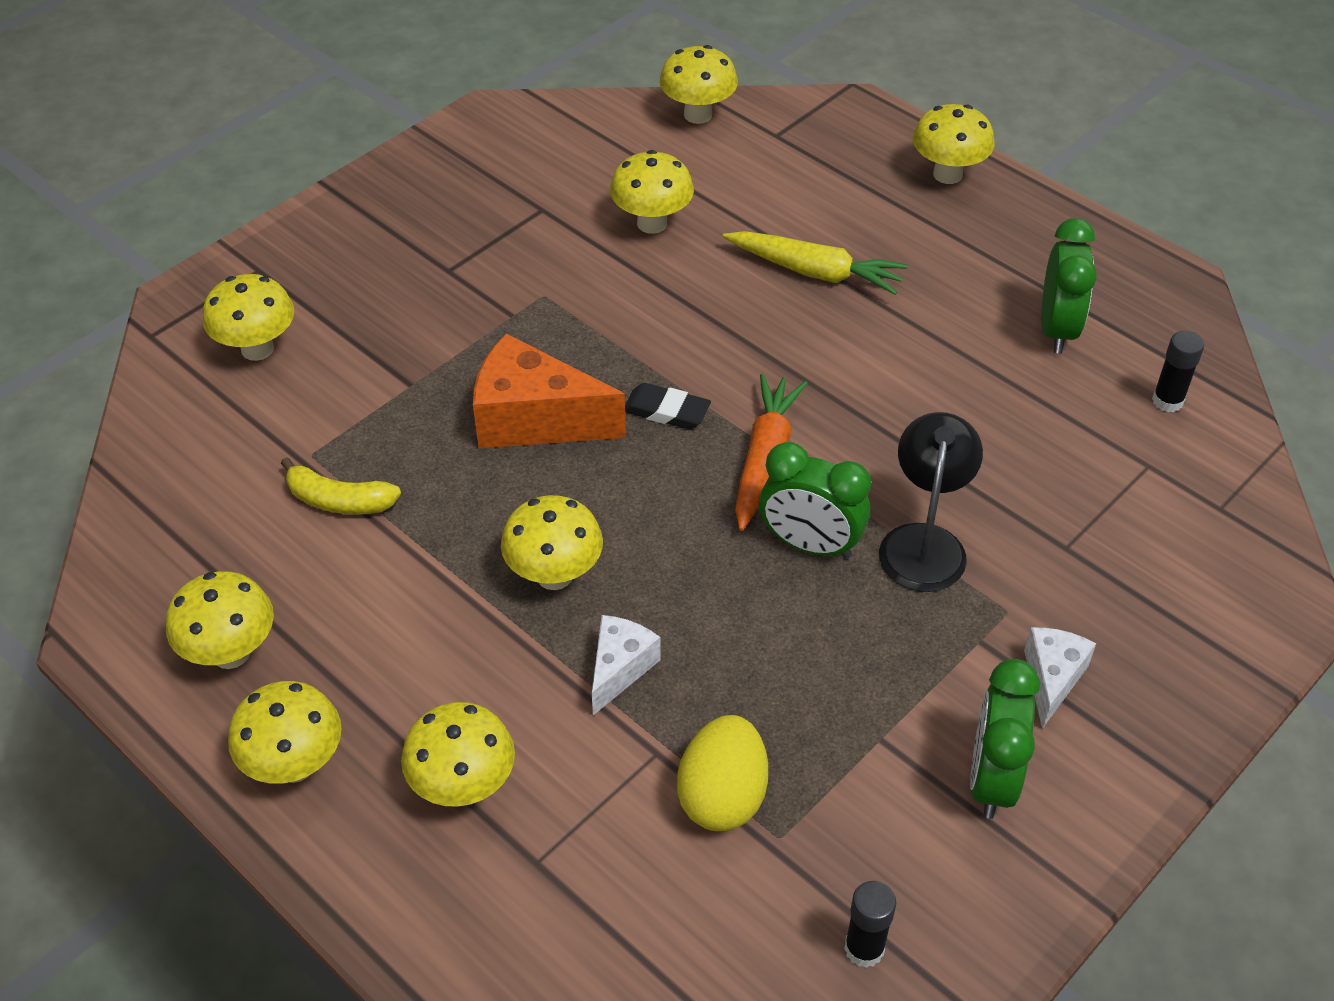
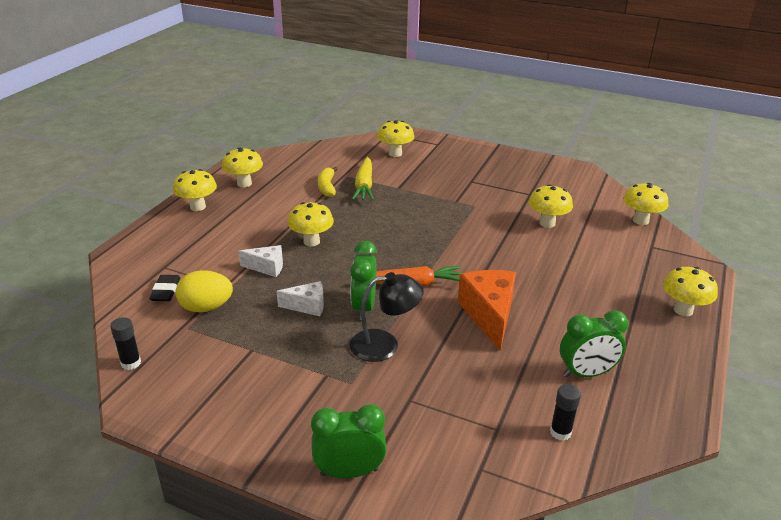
camera: 70 degrees right, 15 degrees down
(463, 786) = (196, 243): yellow mushroom -> none
(534, 419) = (397, 219): orange cheese -> orange cheese (489, 315)
(666, 411) = (425, 251): black eraser -> black eraser (165, 291)
(815, 272) = (556, 277): yellow carrot -> yellow carrot (364, 185)
(991, 779) = (236, 392): green clock -> green clock (349, 472)
(1052, 679) = (310, 406): white cheese -> white cheese (307, 306)

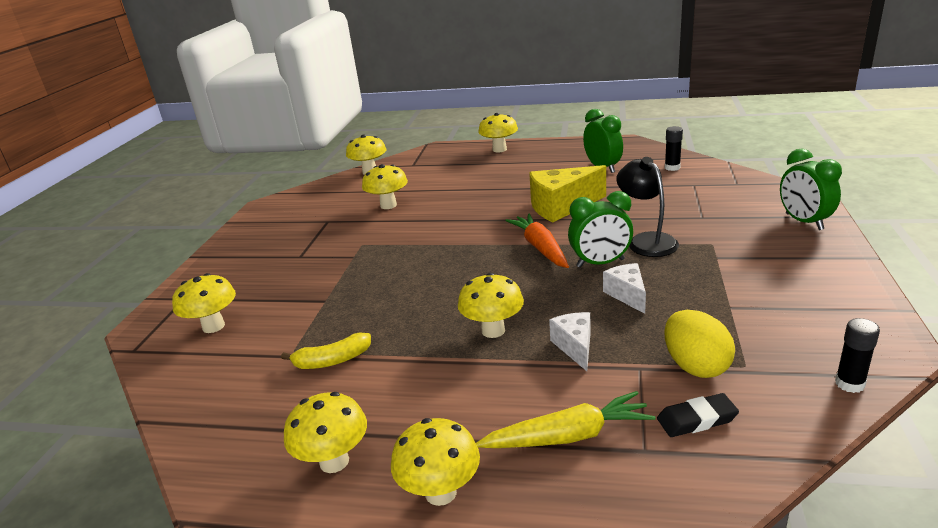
camera: 100 degrees left, 5 degrees down
(364, 185) = (323, 328): yellow carrot -> yellow carrot (568, 436)
(489, 315) = (561, 207): orange cheese -> yellow cheese

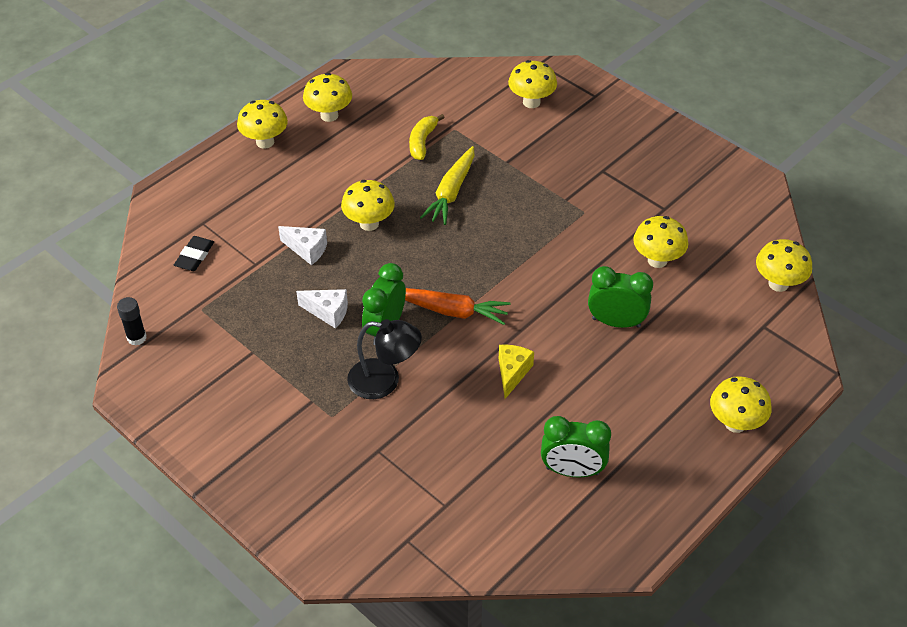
camera: 120 degrees right, 20 degrees up
(561, 207) = (512, 373): yellow cheese -> yellow cheese, size x0.56
(568, 436) = (244, 202): yellow carrot -> yellow carrot (451, 192)
(672, 168) = (504, 526): black glue stick -> none
(695, 366) = (227, 288): yellow egg -> none
(804, 222) = (288, 508): green clock -> green clock (616, 322)

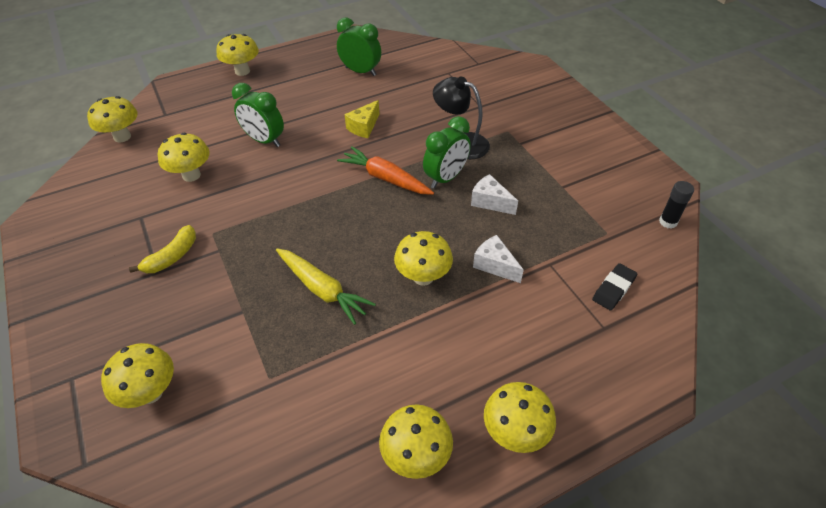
camera: 160 degrees left, 0 degrees up
(422, 142) = (317, 369): yellow banana -> yellow banana (172, 257)
(451, 192) = (322, 289): yellow carrot -> yellow carrot turned 90 degrees clockwise

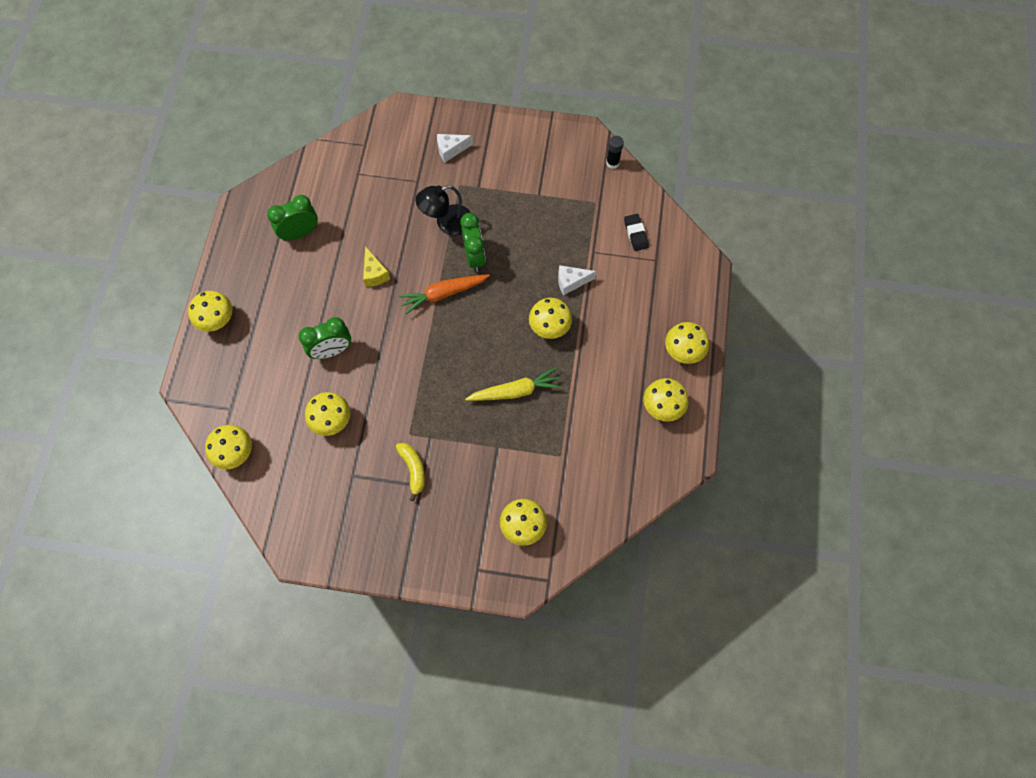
camera: 55 degrees left, 20 degrees up
(490, 202) = (518, 246): white cheese -> white cheese (451, 150)

